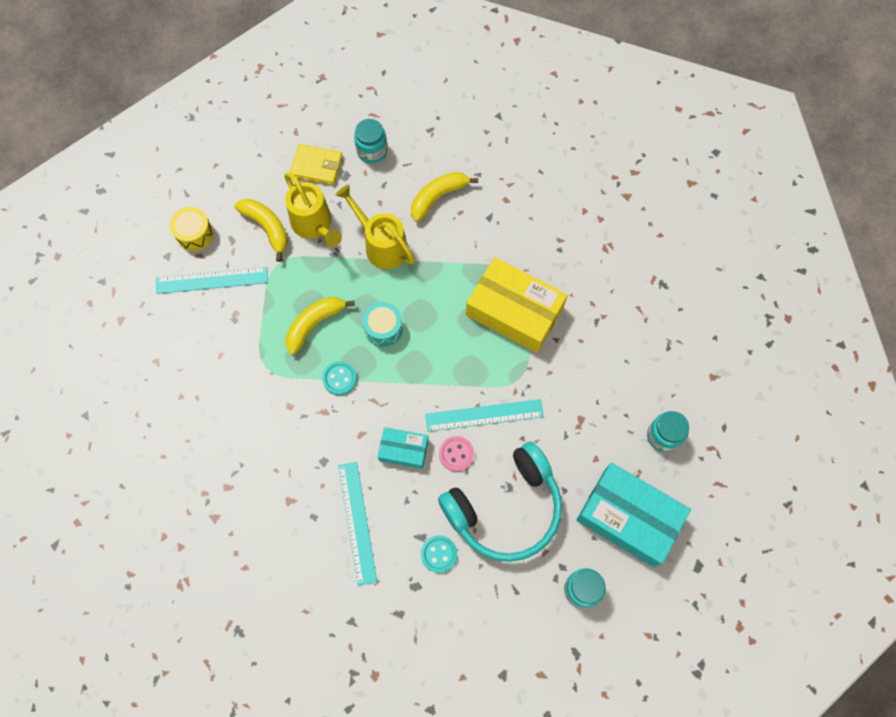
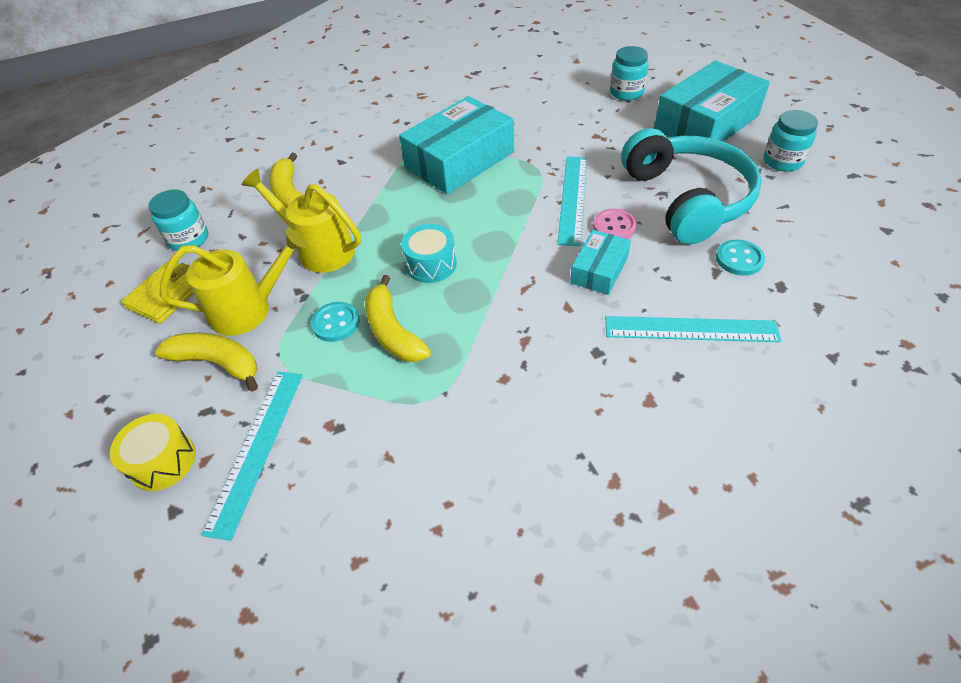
camera: 70 degrees left, 20 degrees down
(267, 228) = (218, 363): yellow banana -> yellow banana turned 45 degrees clockwise
(339, 378) = (482, 317): turquoise button -> turquoise button (336, 323)
(381, 245) = (319, 249): yellow watering can -> yellow watering can turned 60 degrees clockwise
(514, 311) = (459, 160): yellow box -> turquoise box

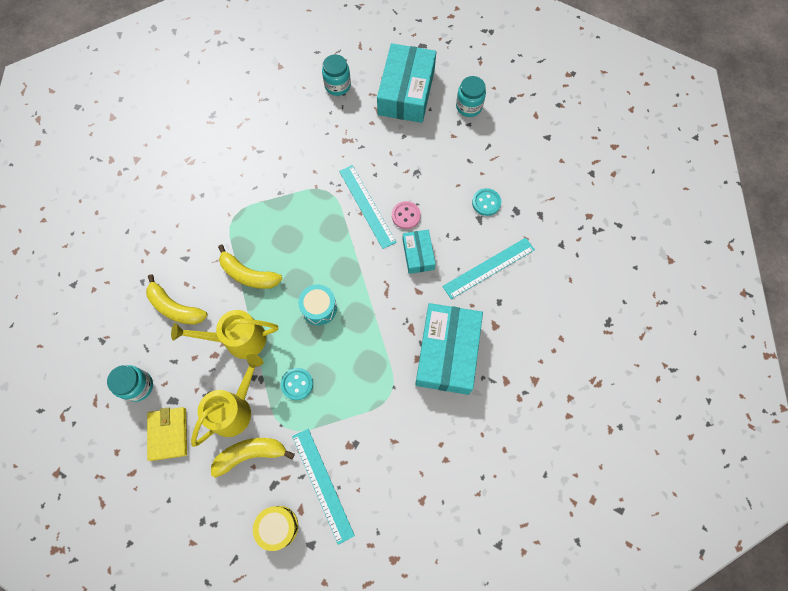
camera: 40 degrees left, 20 degrees up
(393, 331) = (335, 368): yellow banana -> yellow banana (248, 274)
(459, 160) = (269, 211): turquoise box -> turquoise box (447, 352)
(687, 199) = (433, 170): turquoise headphones -> none

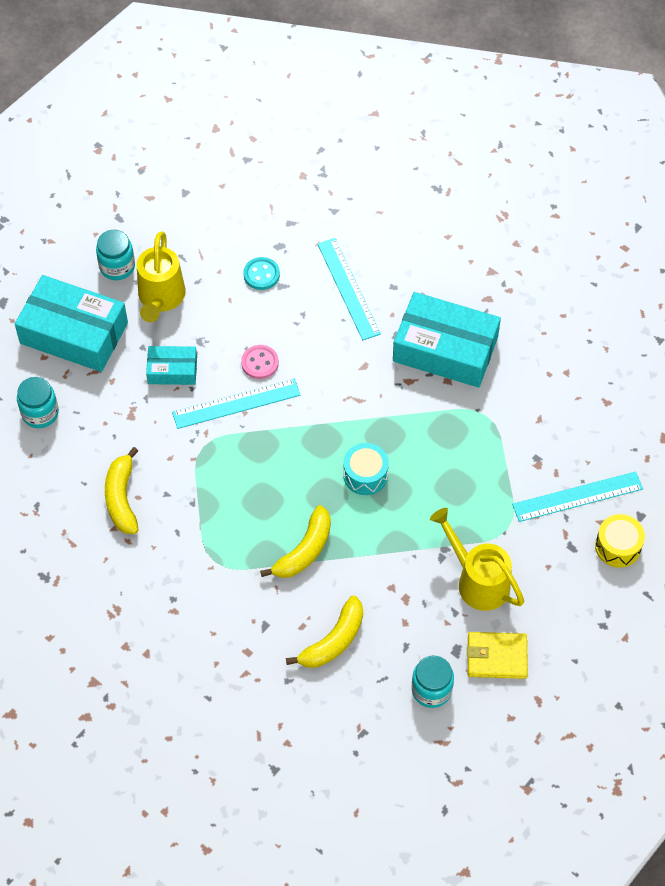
camera: 80 degrees left, 10 degrees down
(238, 339) = (390, 569): yellow watering can -> yellow watering can (160, 298)
(251, 454) = (533, 567): yellow banana -> yellow banana (122, 498)
(297, 384) = (457, 510): turquoise button -> none
(418, 254) = (316, 358): turquoise box -> turquoise box (172, 370)

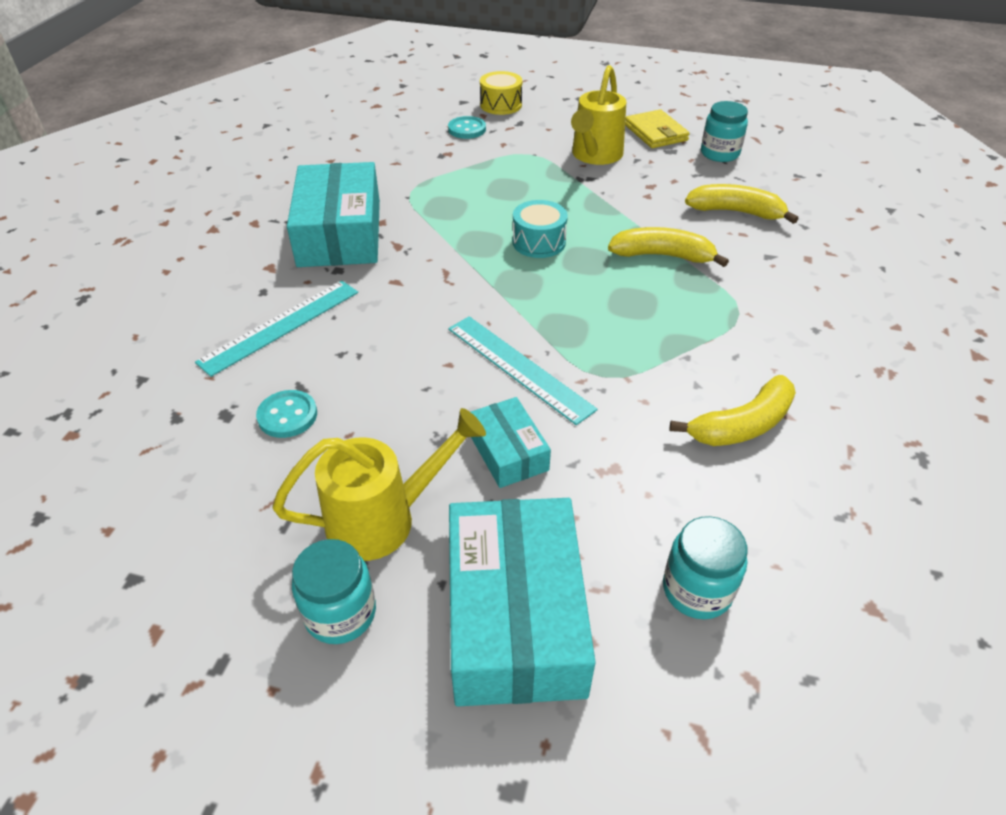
camera: 115 degrees left, 15 degrees down
(260, 363) = (442, 367): pink button -> none
(577, 496) = (467, 129): turquoise ruler -> turquoise button

